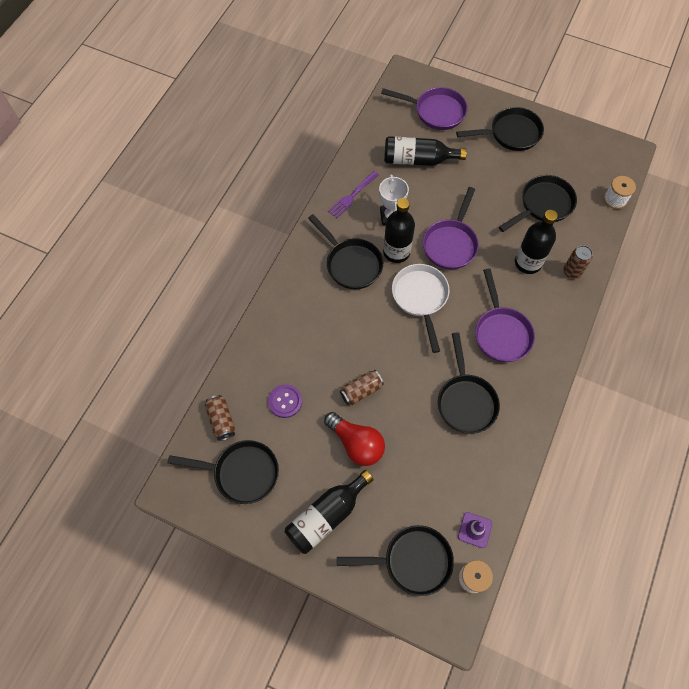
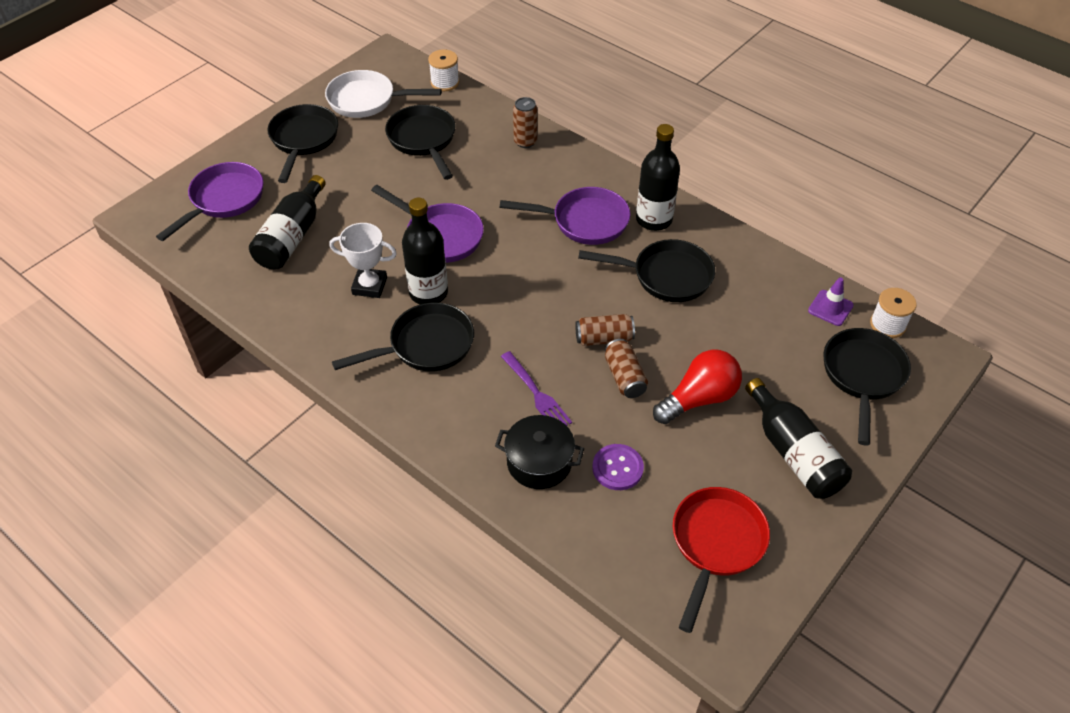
camera: 75 degrees left, 15 degrees down
(221, 420) = (627, 556): brown can -> brown can (604, 338)
(241, 473) = (716, 544): black pan -> red pan
(278, 353) = (539, 462): none -> black pot
(352, 195) = (313, 320): purple fork -> purple fork (536, 393)
(420, 298) = (509, 284): white pan -> white pan (367, 100)
(527, 263) = (498, 174): black bottle -> black bottle (654, 219)

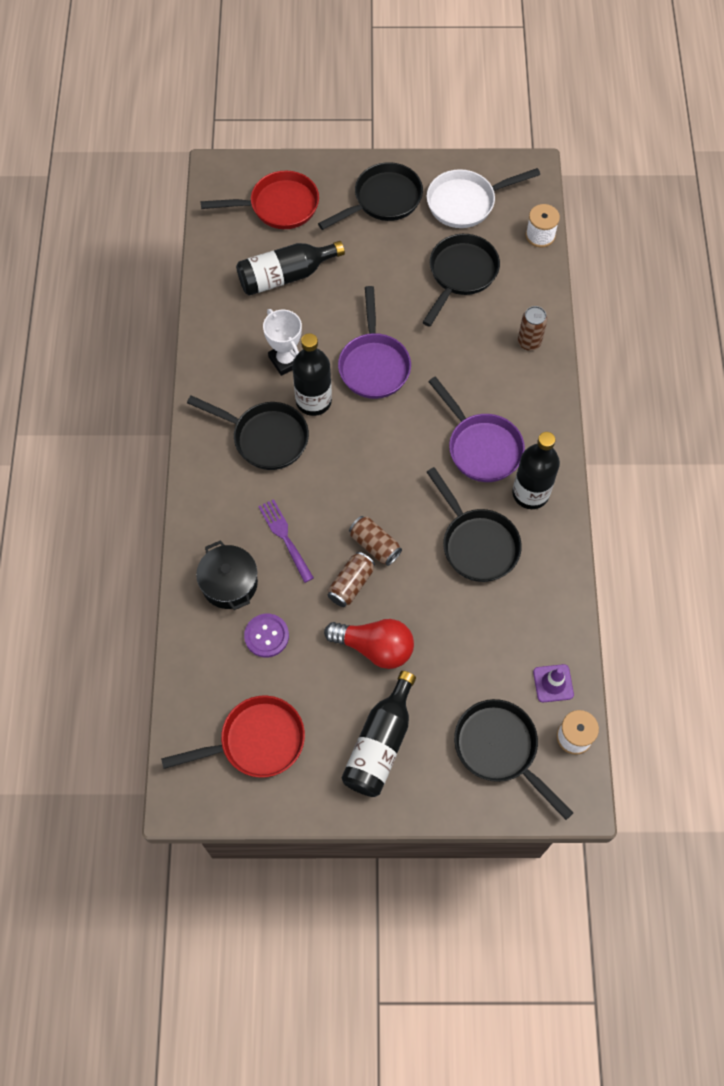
camera: 50 degrees right, 15 degrees up
(223, 200) = (278, 206): purple pan -> red pan
(367, 100) = (466, 202): white pan -> white pan turned 75 degrees counterclockwise
(536, 393) = (285, 538): purple fork -> purple fork turned 135 degrees clockwise
(862, 376) = (500, 749): black pan -> black pan turned 105 degrees counterclockwise

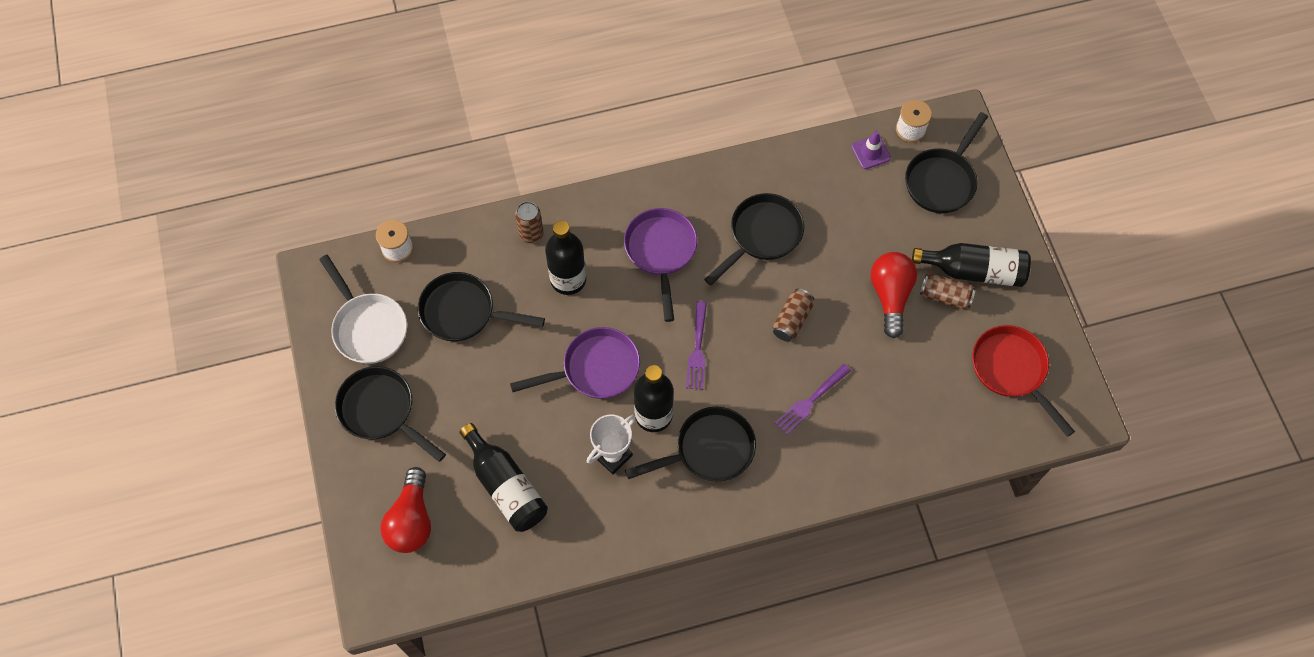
camera: 105 degrees left, 0 degrees up
(229, 583) = (874, 437): black pot -> none
(265, 438) = (709, 450): black pan -> black pan turned 60 degrees clockwise
(266, 636) = (913, 389): purple button -> none
(278, 206) = (412, 520): red pan -> red light bulb
(351, 584) = (837, 331): brown can -> brown can (945, 296)
(369, 453) = (697, 349): none -> purple fork
(481, 447) = (661, 252): purple pan -> purple pan turned 45 degrees counterclockwise
(530, 493) = (697, 202): black bottle -> black bottle (568, 279)

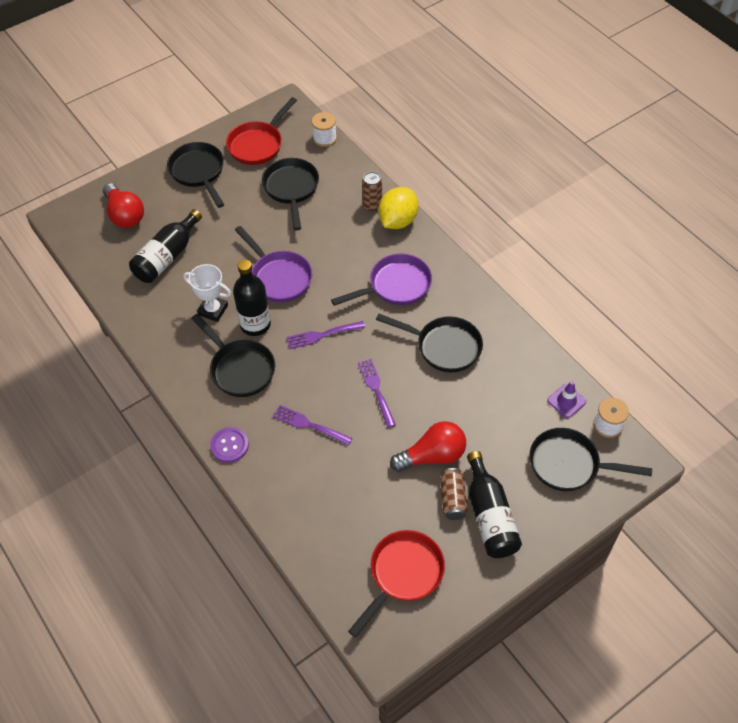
camera: 70 degrees right, 10 degrees down
(368, 327) = (258, 144): white pan -> red pan
(381, 411) = (198, 172): black pan -> black pan turned 45 degrees counterclockwise
(412, 520) = (125, 215): red light bulb -> red light bulb turned 105 degrees counterclockwise
(568, 216) = (398, 221): none -> yellow lemon
(568, 279) = (345, 238): black bottle -> none
(792, 320) = (376, 390): brown can -> purple fork
(807, 490) = (229, 445): none -> purple button

